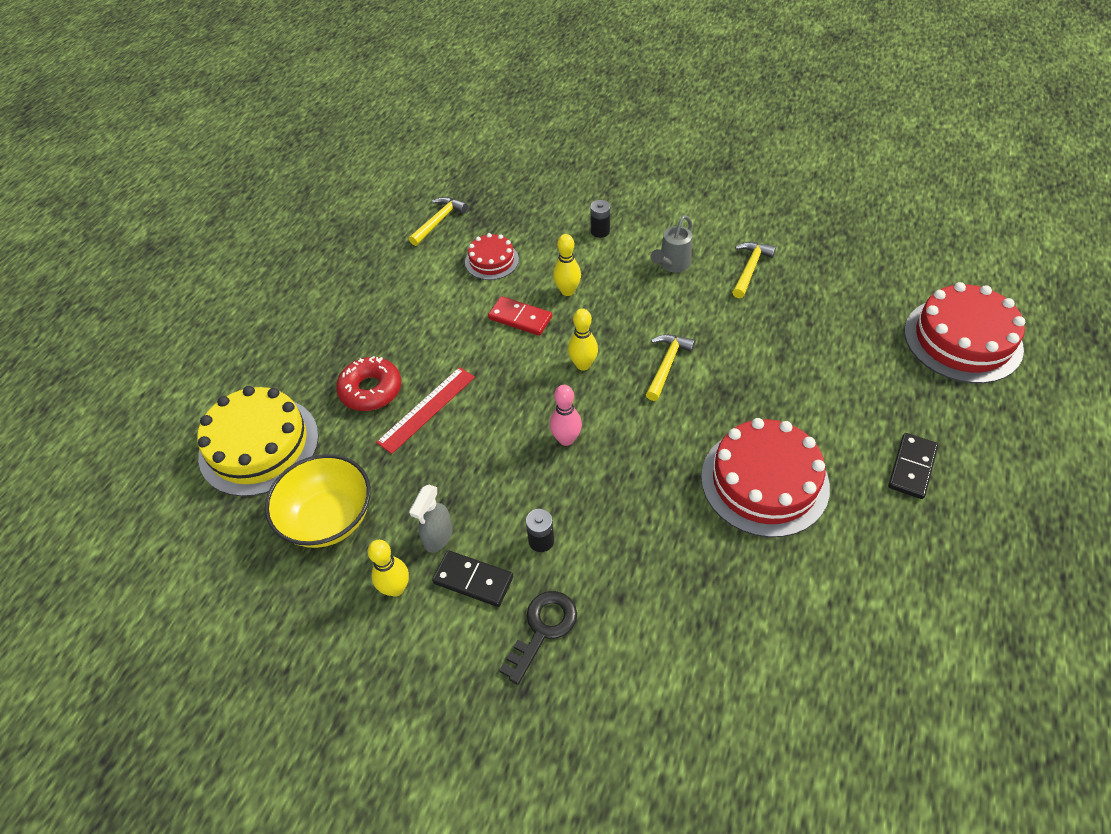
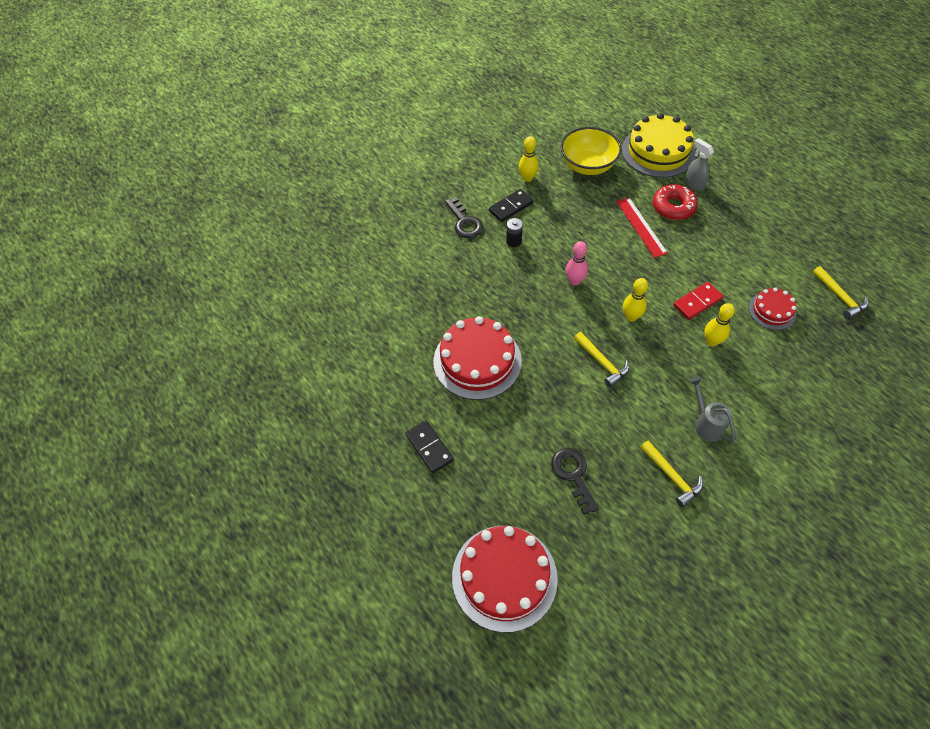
camera: 120 degrees right, 5 degrees up
(438, 537) = (546, 202): grey spray bottle -> grey spray bottle (694, 183)
(600, 231) = (775, 396): black battery -> none
(817, 334) = (573, 475): none -> black key

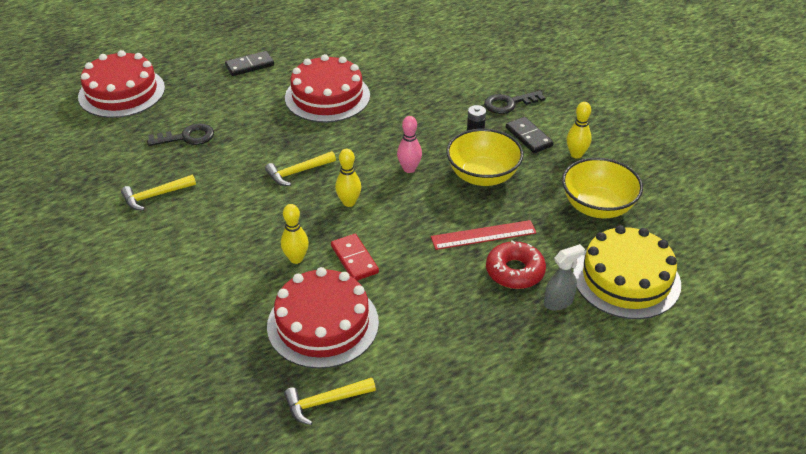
camera: 95 degrees right, 15 degrees down
(570, 232) = (483, 176): none -> yellow bowl
(706, 424) = (198, 231): grey watering can -> none
(772, 311) = (323, 324): red cake -> red cake, size x1.86

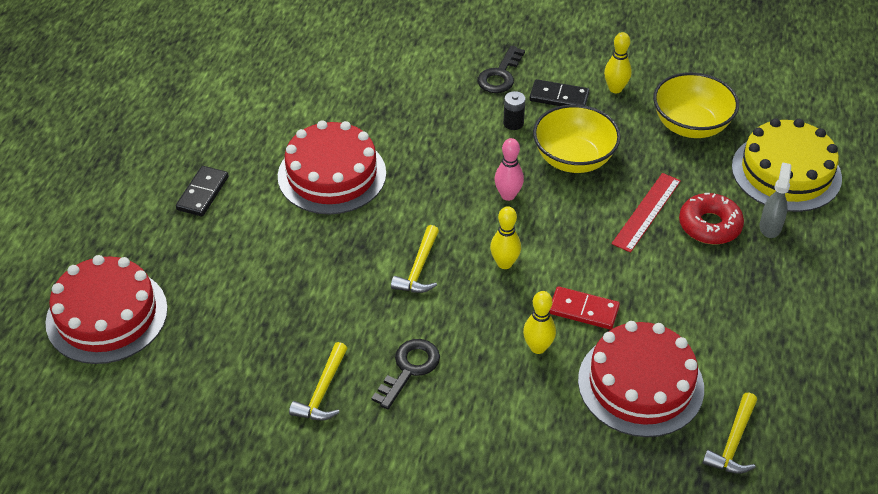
camera: 45 degrees left, 5 degrees up
(187, 137) = (258, 312): black key -> black key (409, 369)

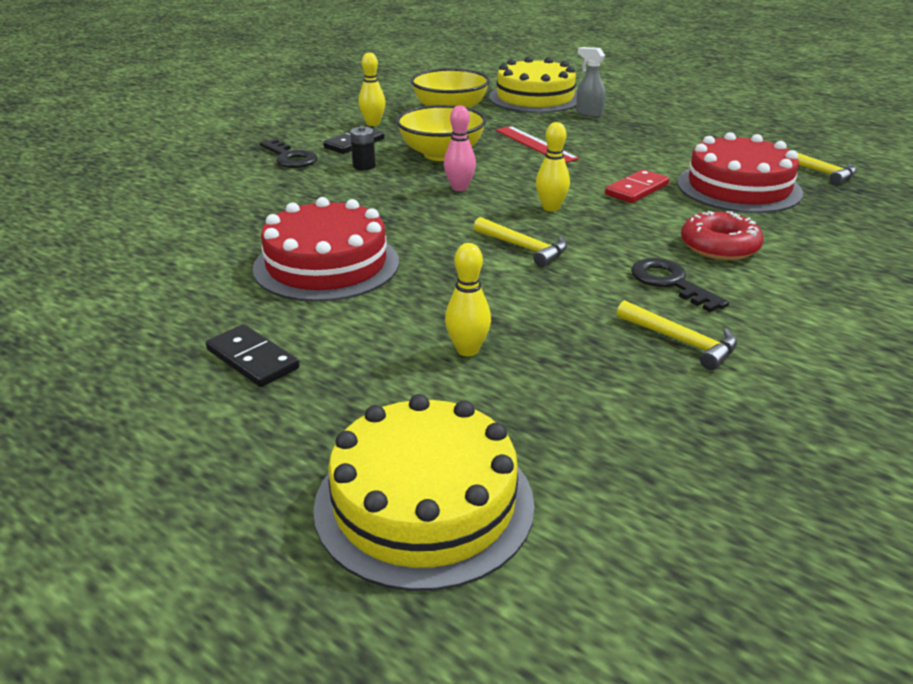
camera: 65 degrees left, 15 degrees down
(107, 315) = (424, 503): red cake -> yellow cake
(538, 347) = (673, 217): yellow bowling pin -> yellow bowling pin (467, 350)
(709, 225) = (571, 129): red donut -> red donut (719, 246)

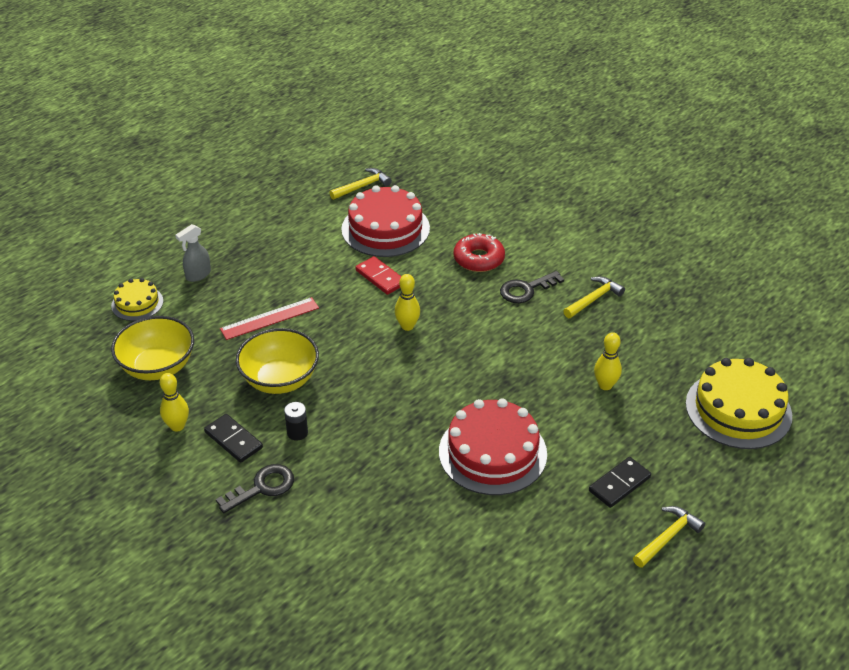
camera: 85 degrees left, 10 degrees up
(459, 188) = (360, 373): pink bowling pin -> none
(523, 248) = (473, 348): yellow hammer -> yellow hammer (667, 537)
(535, 98) = (137, 303): yellow cake -> yellow cake, size x0.54

